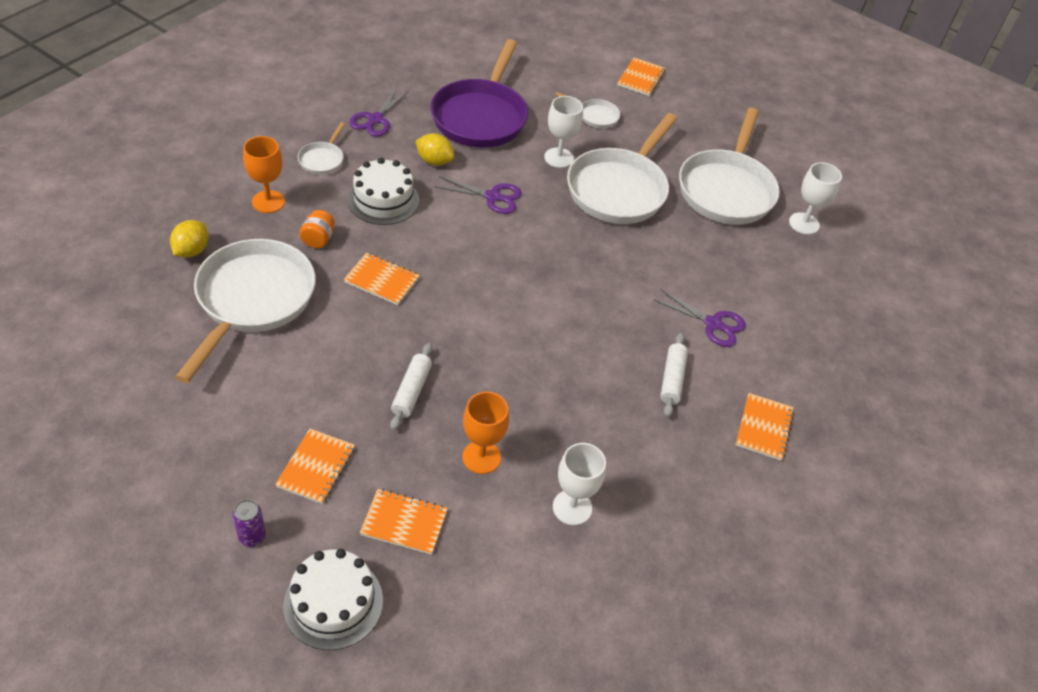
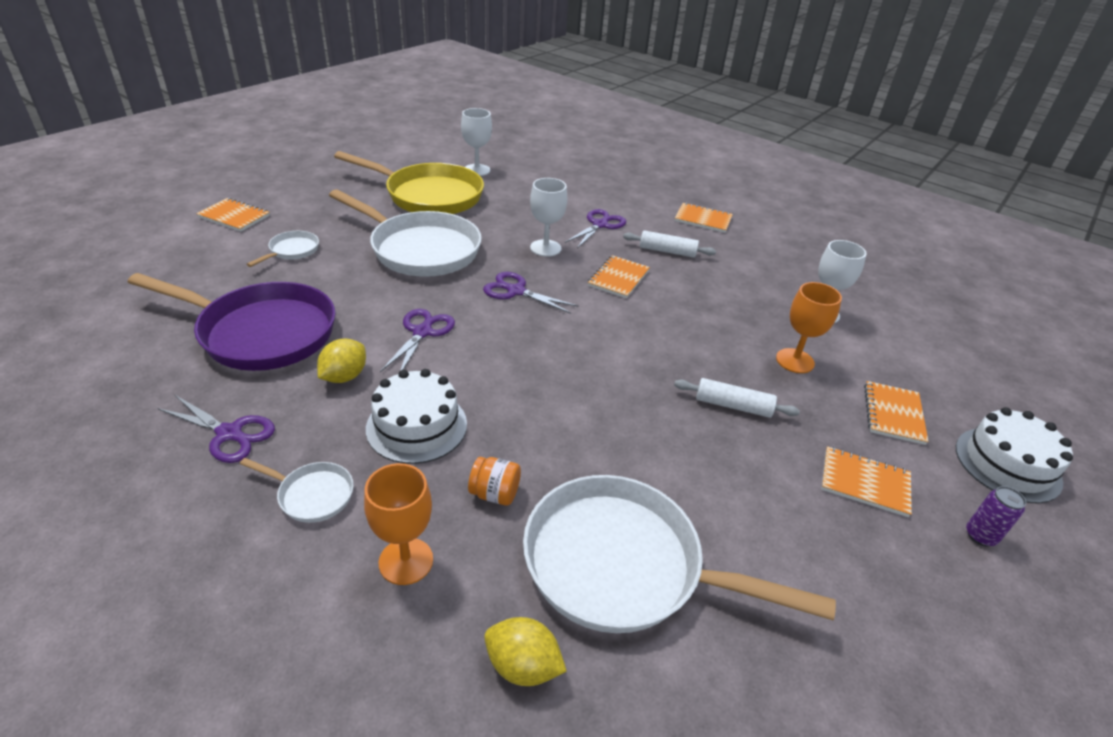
camera: 85 degrees left, 10 degrees down
(382, 280) = (569, 428): orange notebook -> orange notebook (618, 278)
(559, 158) = (361, 281): white goblet -> white goblet (545, 248)
(564, 253) = (516, 291): none -> purple scissors
(726, 189) = (429, 196): white pan -> yellow pan

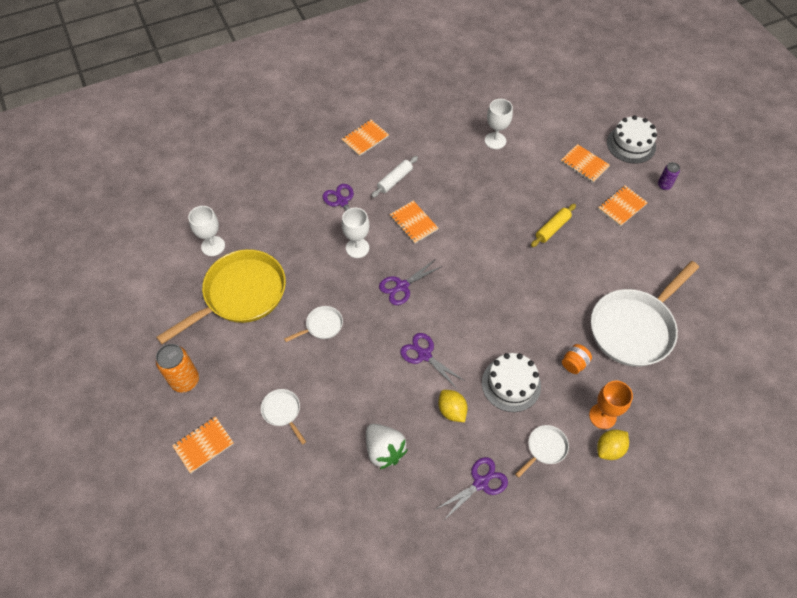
camera: 60 degrees left, 20 degrees up
(261, 333) = (384, 450): purple pan -> white strawberry
(308, 191) = (185, 380): none -> orange can
(420, 249) = (322, 326): white pan -> white pan, size x0.44
(523, 666) = (670, 387): yellow lemon -> yellow lemon (609, 449)
(733, 405) = (552, 228): white rolling pin -> yellow rolling pin
(795, 361) = (529, 179): orange goblet -> none

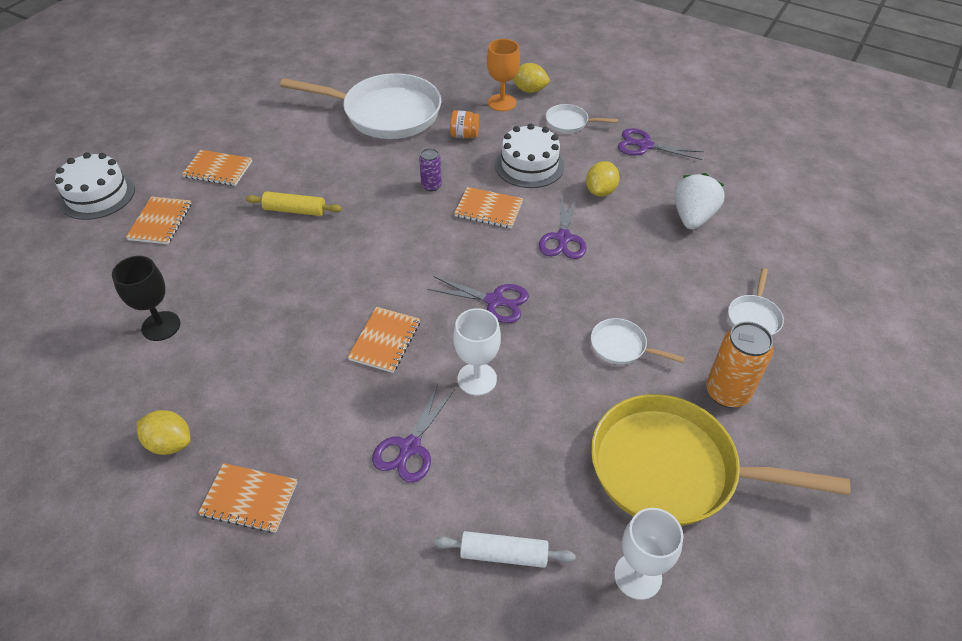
camera: 125 degrees left, 10 degrees down
(185, 380) = (838, 441): orange can -> orange can (727, 392)
(203, 445) = (869, 363): orange notebook -> orange notebook (489, 209)
(395, 180) = (319, 404): white rolling pin -> white rolling pin (504, 554)
(417, 123) = (170, 443): none -> yellow lemon
(495, 141) = (161, 326): white goblet -> black goblet
(664, 185) = (160, 149): purple can -> purple can (431, 186)

